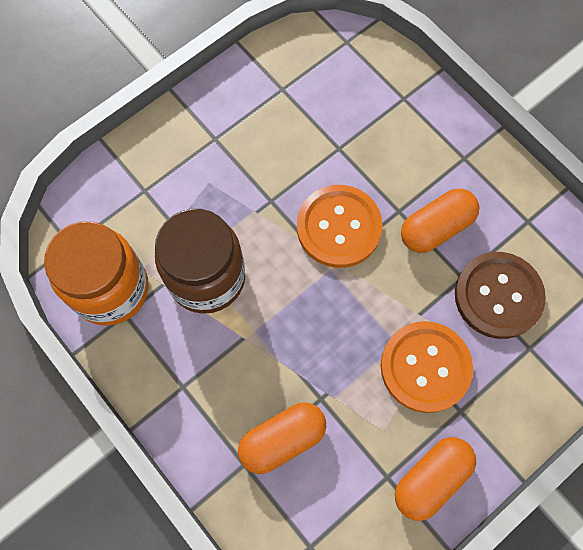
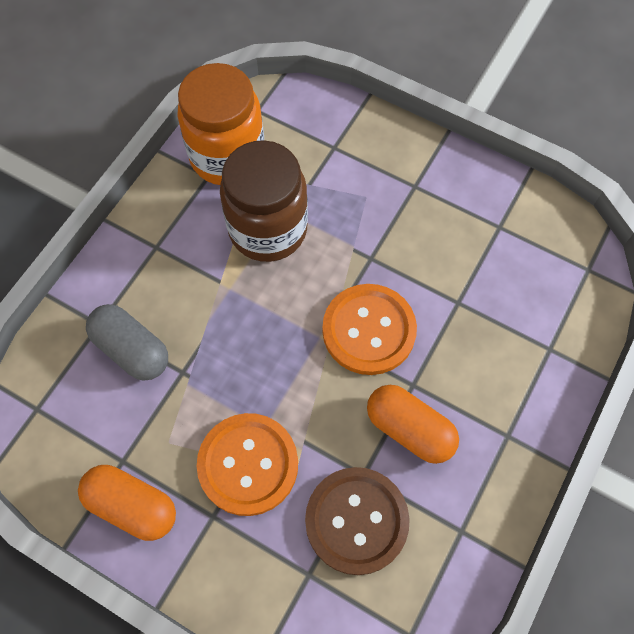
camera: 70 degrees right, 5 degrees down
(282, 439) = (132, 349): orange capsule -> grey capsule

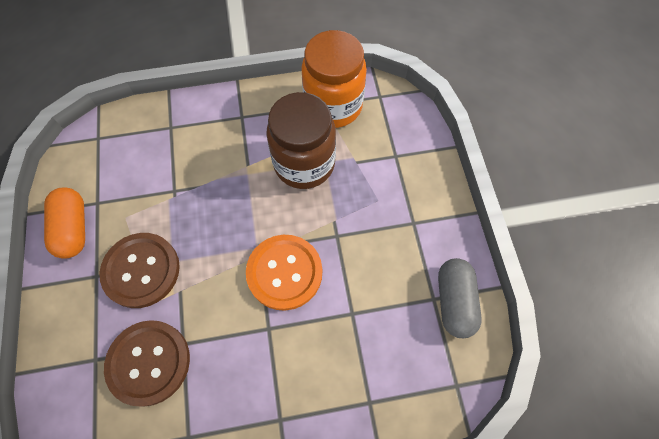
camera: 50 degrees right, 0 degrees up
(132, 349) = (168, 155): grey capsule -> grey capsule (454, 301)
(248, 464) = (141, 270): orange button -> brown button
(409, 429) = (235, 349): orange capsule -> none

